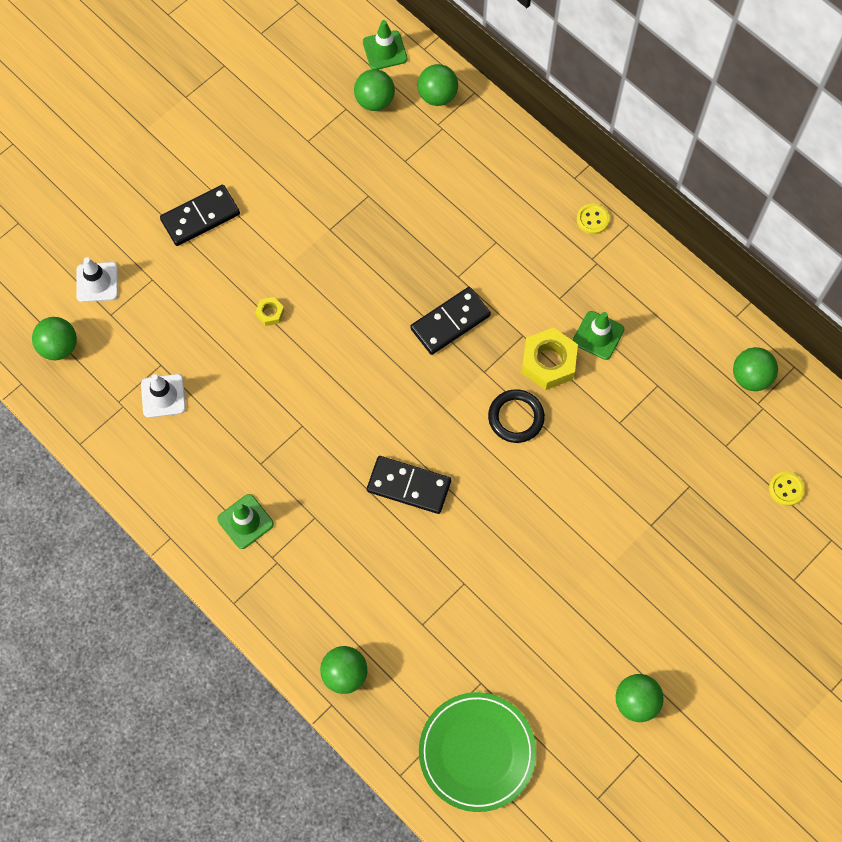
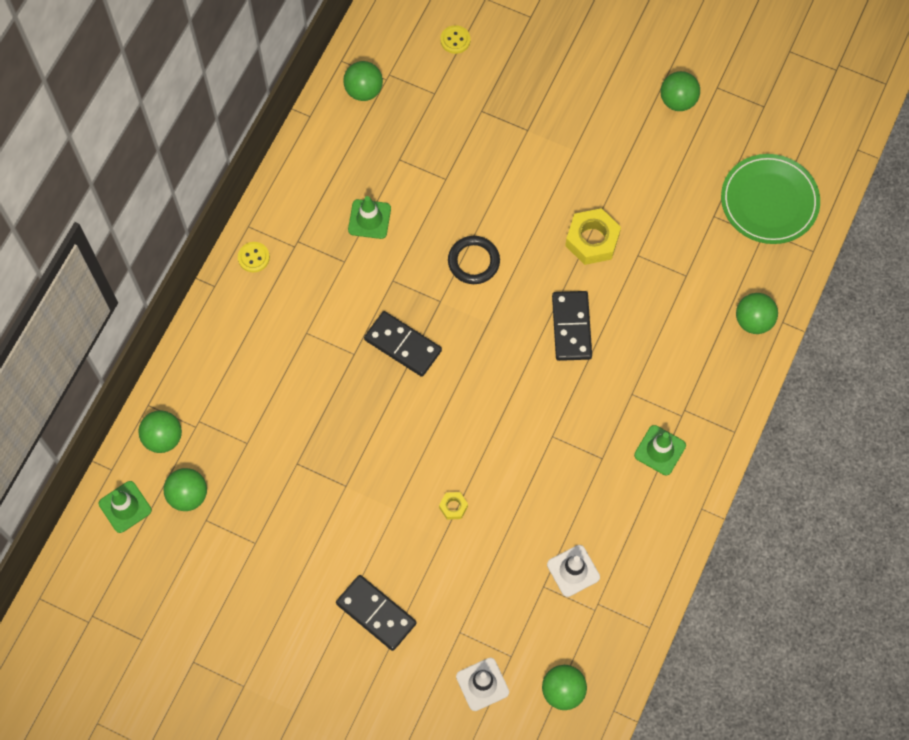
camera: 110 degrees left, 0 degrees up
(548, 362) = (411, 251): yellow nut -> yellow nut (592, 240)

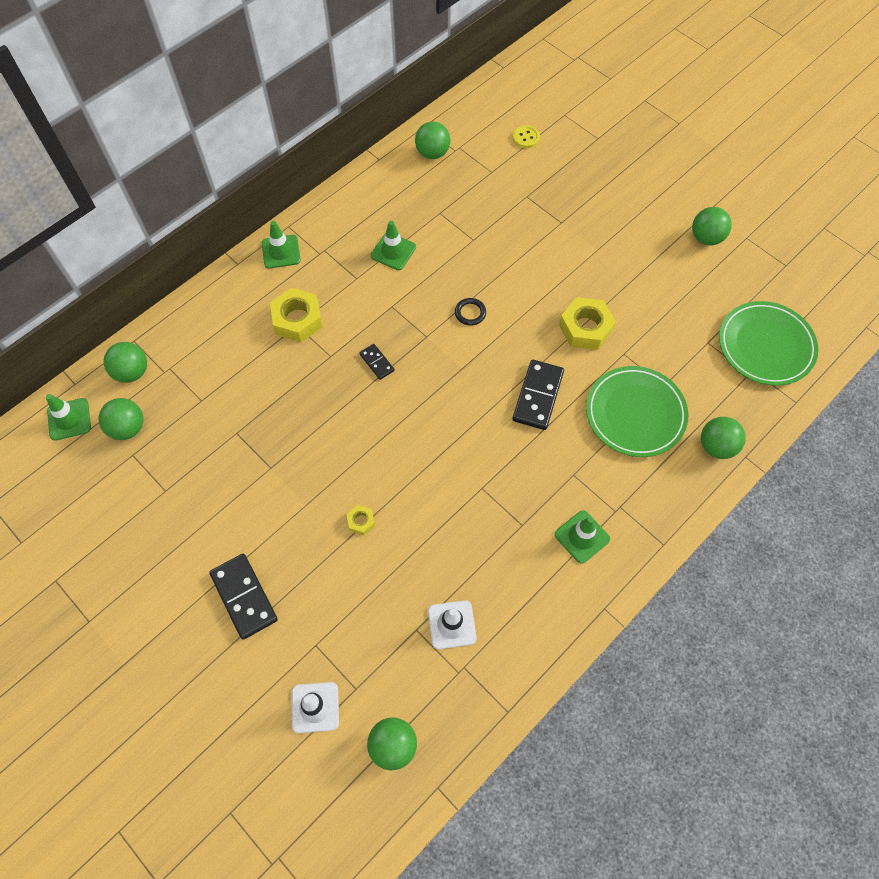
camera: 20 degrees right, 5 degrees down
(253, 257) = (281, 252): yellow button -> green traffic cone
(304, 326) = (297, 319): none -> yellow nut
(402, 345) = (376, 362): black domino -> black domino, size x0.53
(473, 261) = (470, 313): black ring -> black ring, size x0.64
(669, 313) = (635, 413): none -> green plate

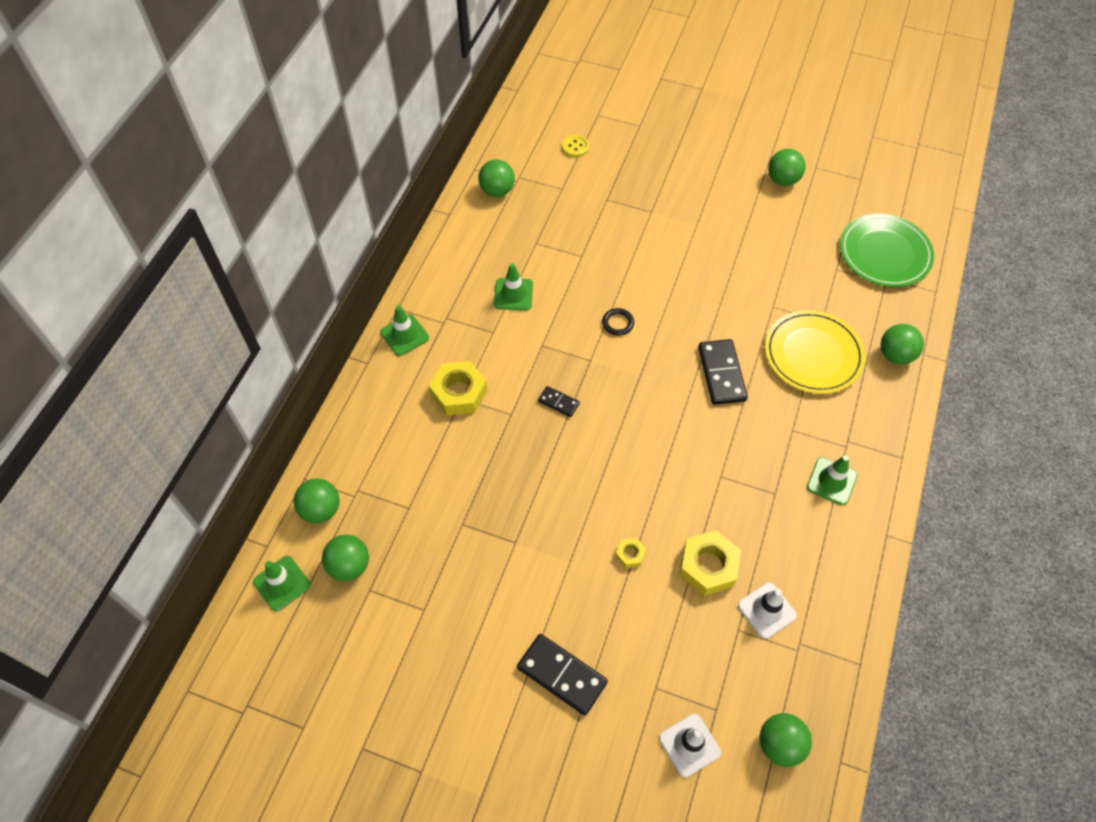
camera: 25 degrees left, 5 degrees down
(585, 328) = (727, 297): yellow nut -> yellow nut (708, 566)
(635, 413) = (813, 354): green plate -> yellow plate

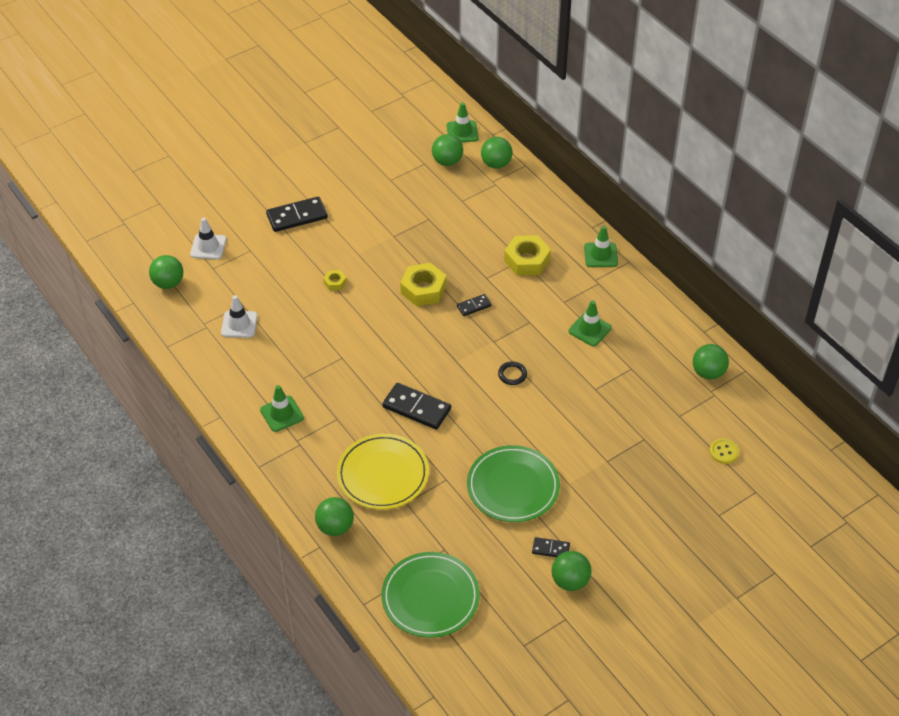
camera: 125 degrees right, 10 degrees down
(708, 566) = (291, 314): yellow nut -> yellow nut (423, 289)
(735, 258) = (513, 486): none -> green plate
(767, 205) = (550, 549): none -> black domino

